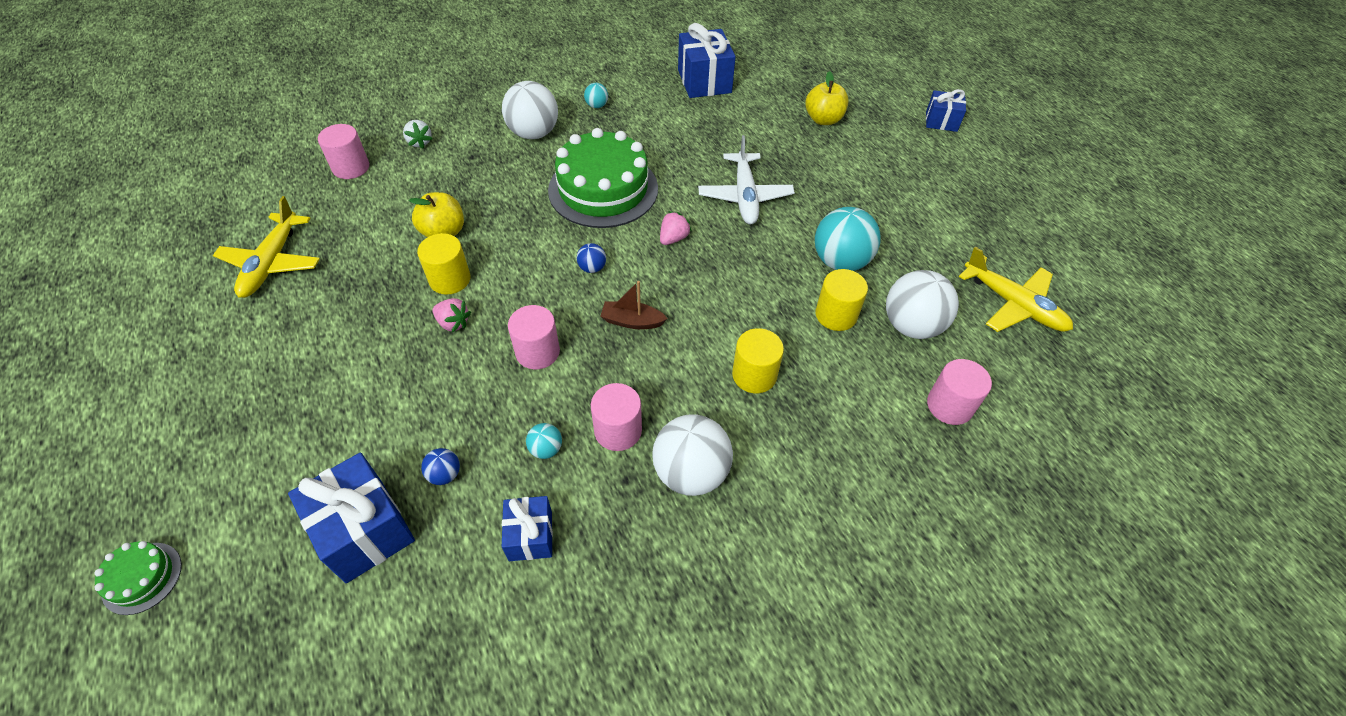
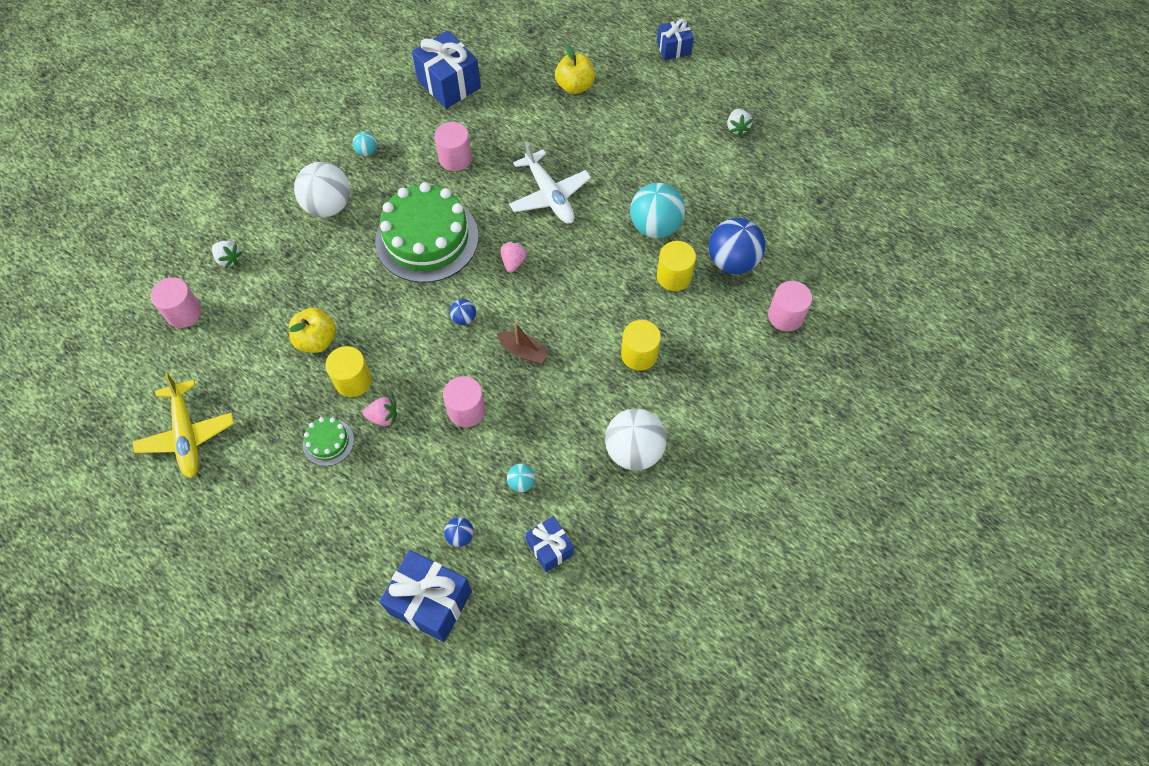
camera: 25 degrees left, 10 degrees up
(142, 578) = (293, 712): green cake -> green cake (328, 442)
(618, 430) = (565, 444): pink cylinder -> pink cylinder (455, 158)
(632, 321) = (523, 351): brown boat -> brown boat turned 135 degrees counterclockwise
(911, 326) = (732, 261): white ball -> blue ball
(977, 207) = (737, 128): none -> white strawberry
(1013, 304) = (797, 210): yellow plane -> none

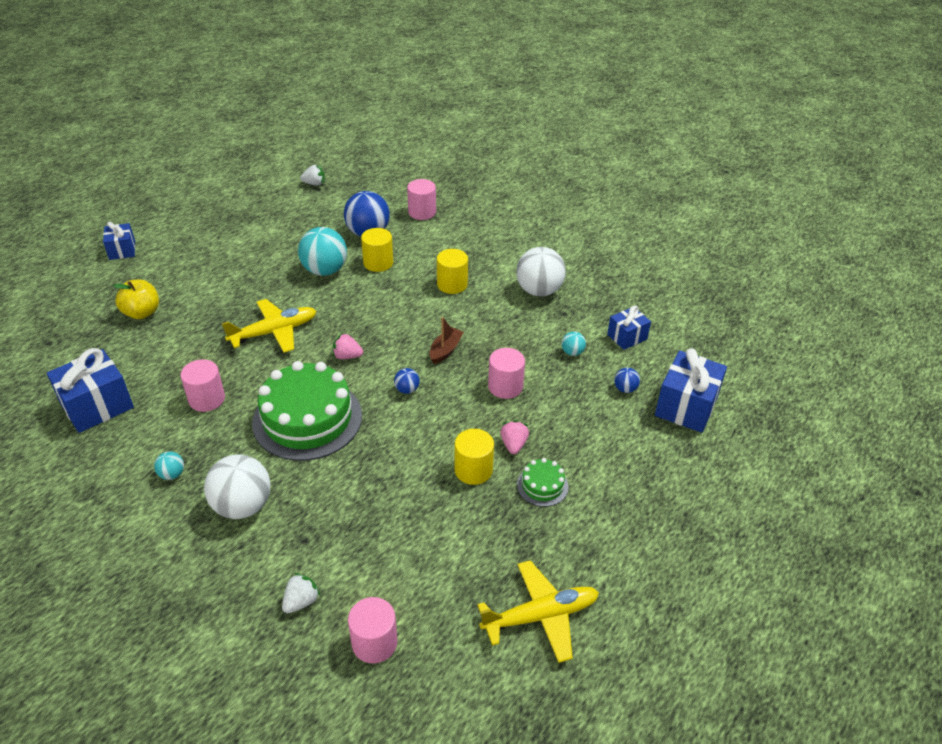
camera: 90 degrees left, 20 degrees down
(317, 340) = (423, 503): yellow apple -> none
(549, 195) = (274, 332): white plane -> yellow plane
(737, 128) = (231, 221): white strawberry -> white strawberry (314, 184)

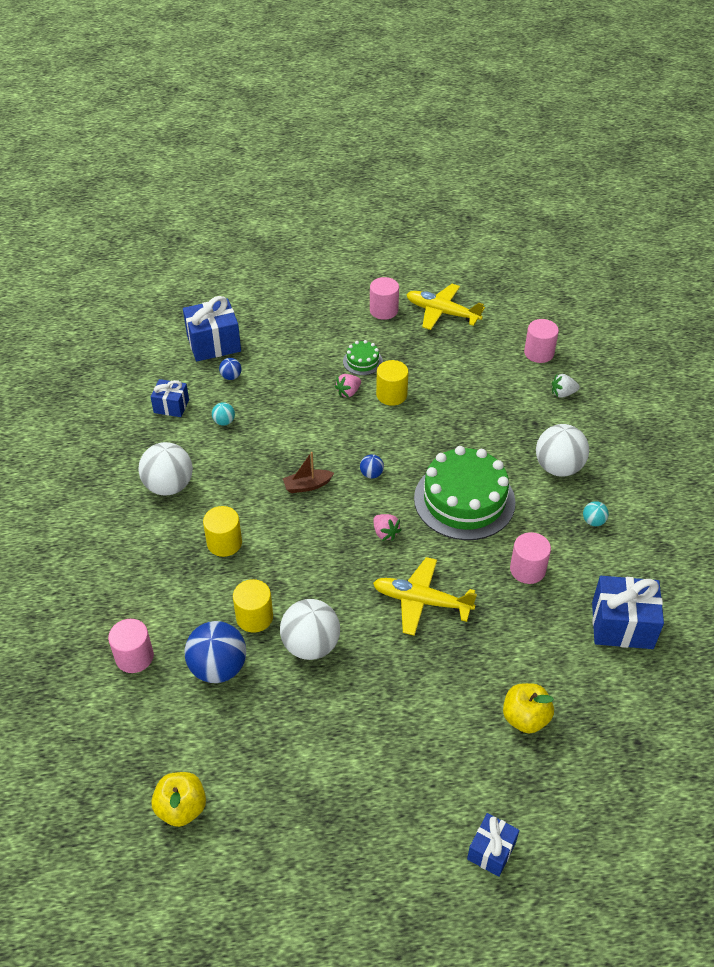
camera: 135 degrees left, 5 degrees up
(314, 184) = (181, 808): white strawberry -> yellow apple
(325, 270) = (311, 645): turquoise ball -> white ball
(505, 386) = (303, 430): pink cylinder -> pink cylinder (383, 310)

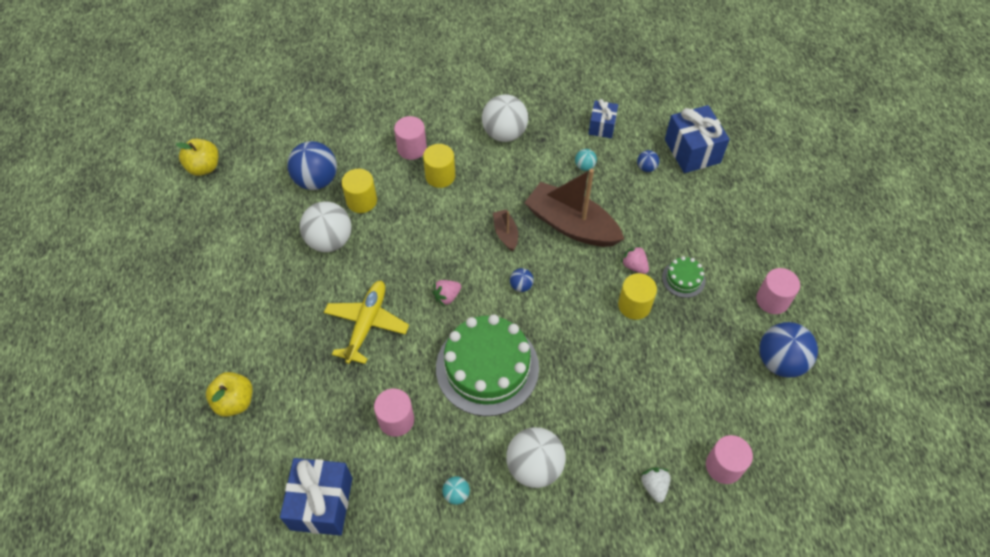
camera: 90 degrees right, 10 degrees up
(134, 657) = (333, 128): pink cylinder -> pink cylinder (412, 148)
(298, 434) = (571, 225): none -> brown boat
(442, 313) = (780, 361): yellow plane -> blue ball
(491, 851) = (124, 365): blue gift -> none

